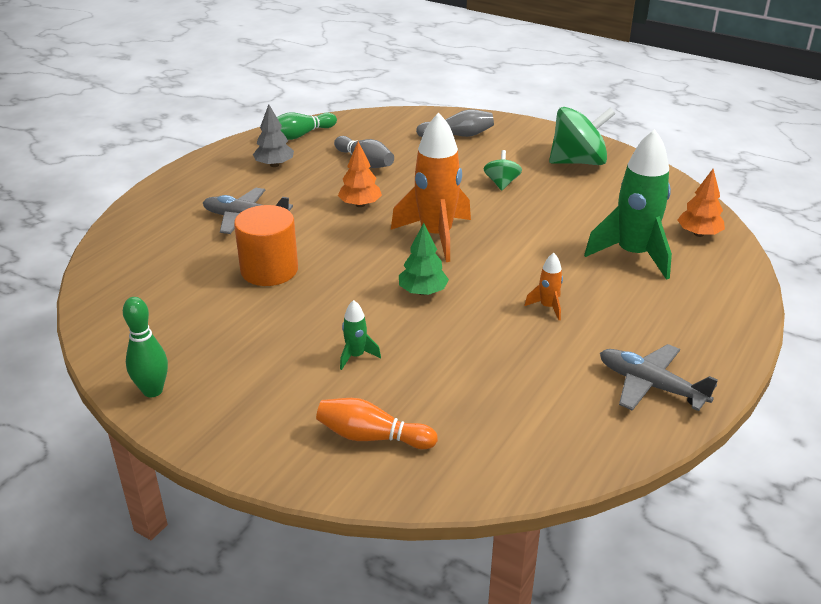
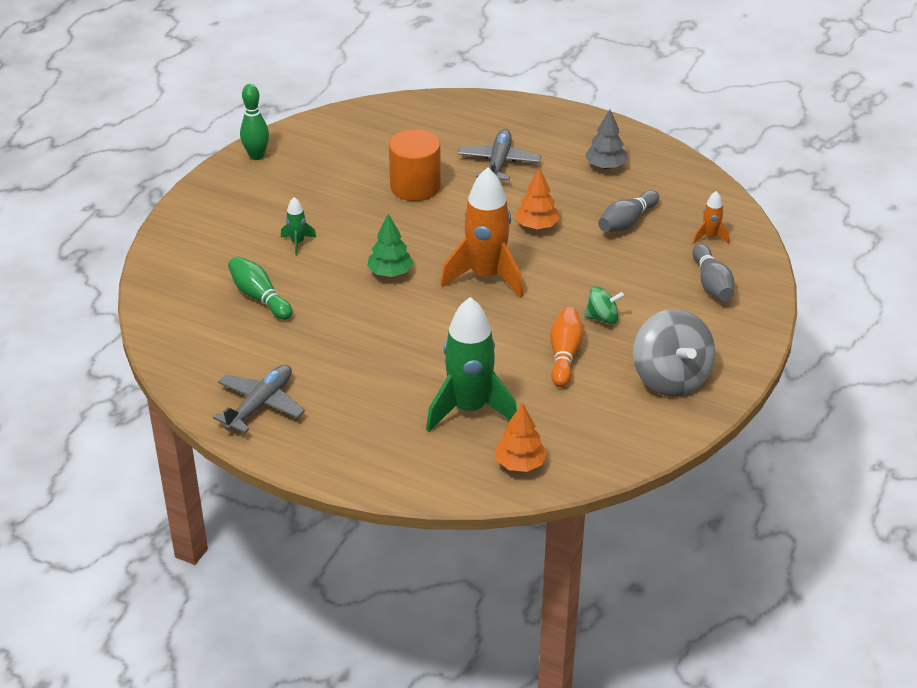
camera: 85 degrees right, 5 degrees up
(300, 135) = (676, 174): green bowling pin -> green bowling pin (259, 297)
(372, 437) = (204, 258): orange bowling pin -> orange bowling pin (564, 355)
(547, 307) = (372, 347): orange rocket -> orange rocket (710, 237)
(578, 162) = (670, 378): green spinning top -> grey spinning top

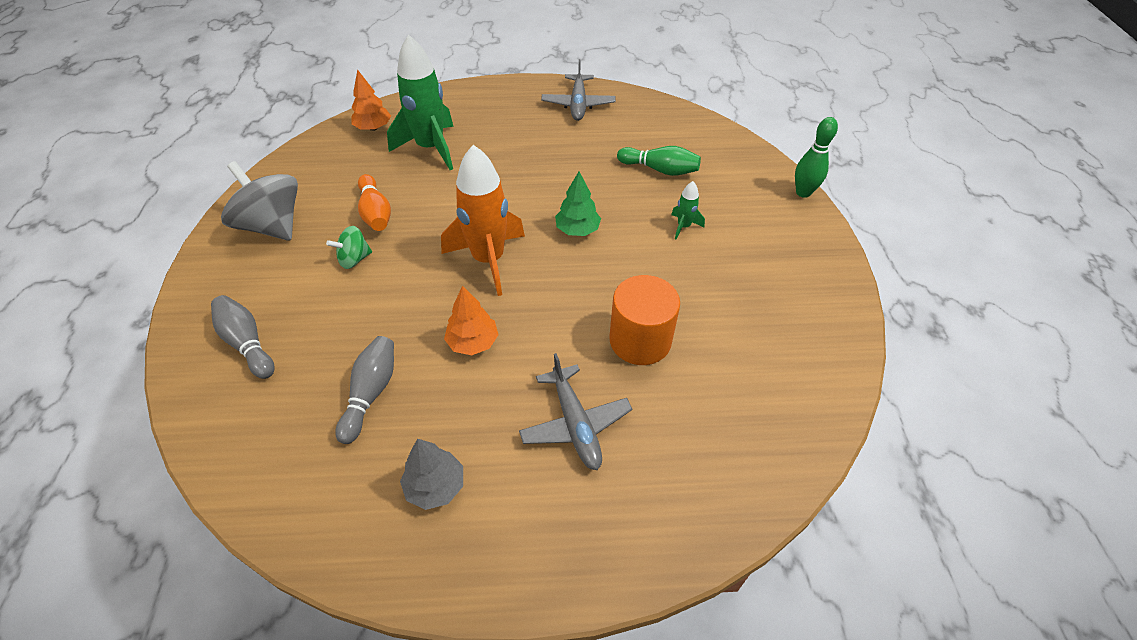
camera: 150 degrees right, 10 degrees up
(256, 156) = (835, 308): green bowling pin -> green bowling pin (803, 192)
(710, 237) = (259, 414): orange rocket -> none

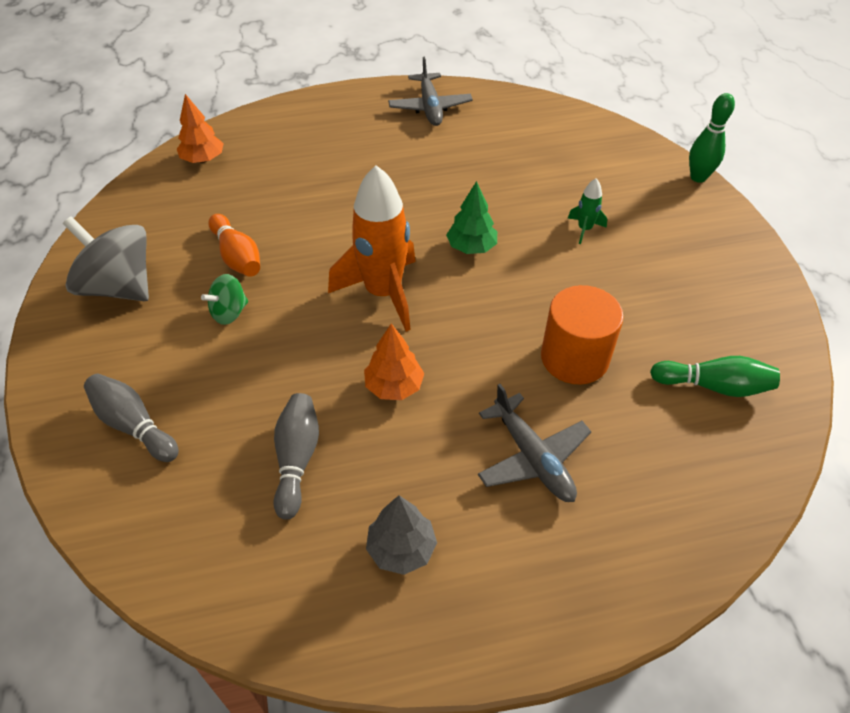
camera: 10 degrees left, 0 degrees up
(430, 148) = (278, 175): green rocket -> none
(659, 169) = (541, 170): green bowling pin -> green bowling pin (713, 386)

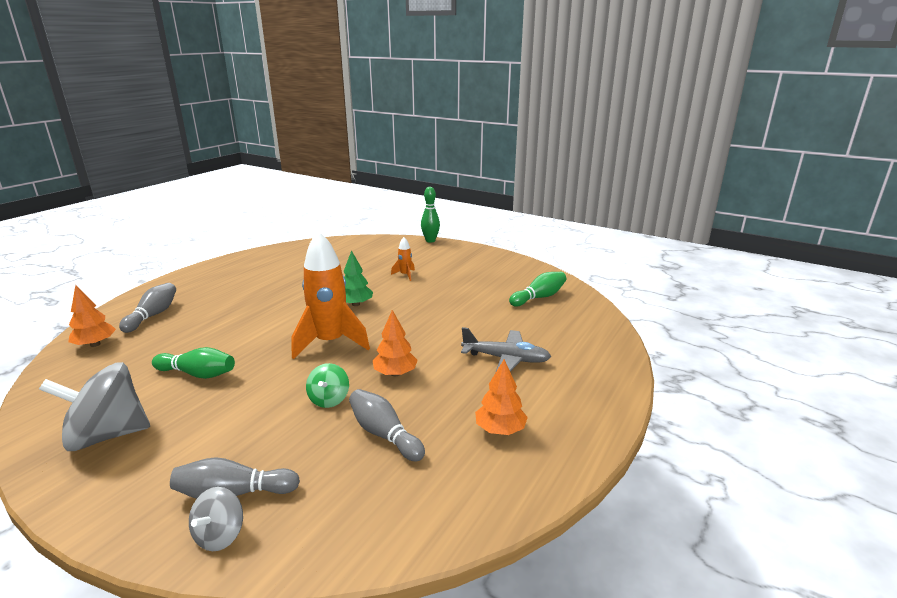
camera: 45 degrees left, 25 degrees down
(89, 460) = (220, 535): none -> grey spinning top
(229, 312) = (231, 400): green spinning top -> green spinning top (329, 399)
(237, 256) = (197, 374): orange bowling pin -> green bowling pin
(277, 144) = (153, 315): none -> grey bowling pin
(401, 548) = (500, 429): grey tree -> orange tree
(430, 107) = (247, 265): grey plane -> none
(574, 358) = (469, 317): orange cylinder -> none
(584, 229) = (405, 275): green rocket -> orange rocket

